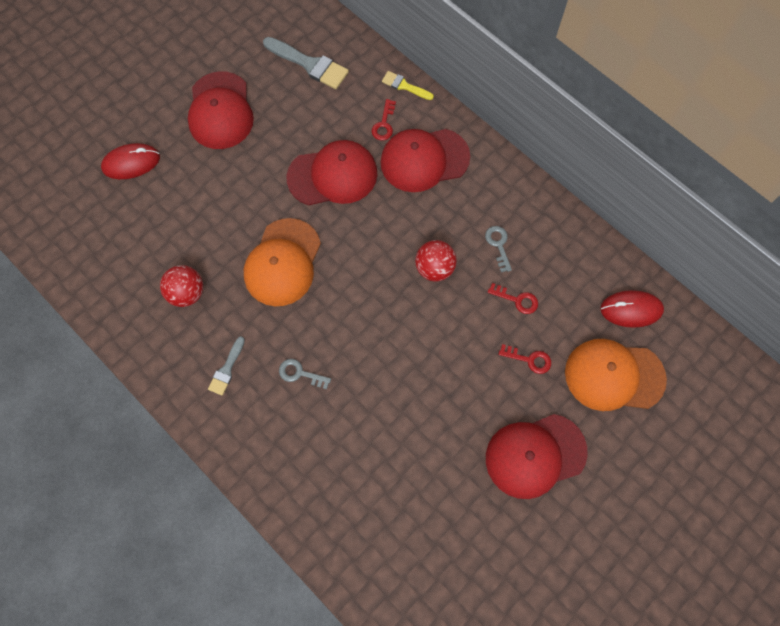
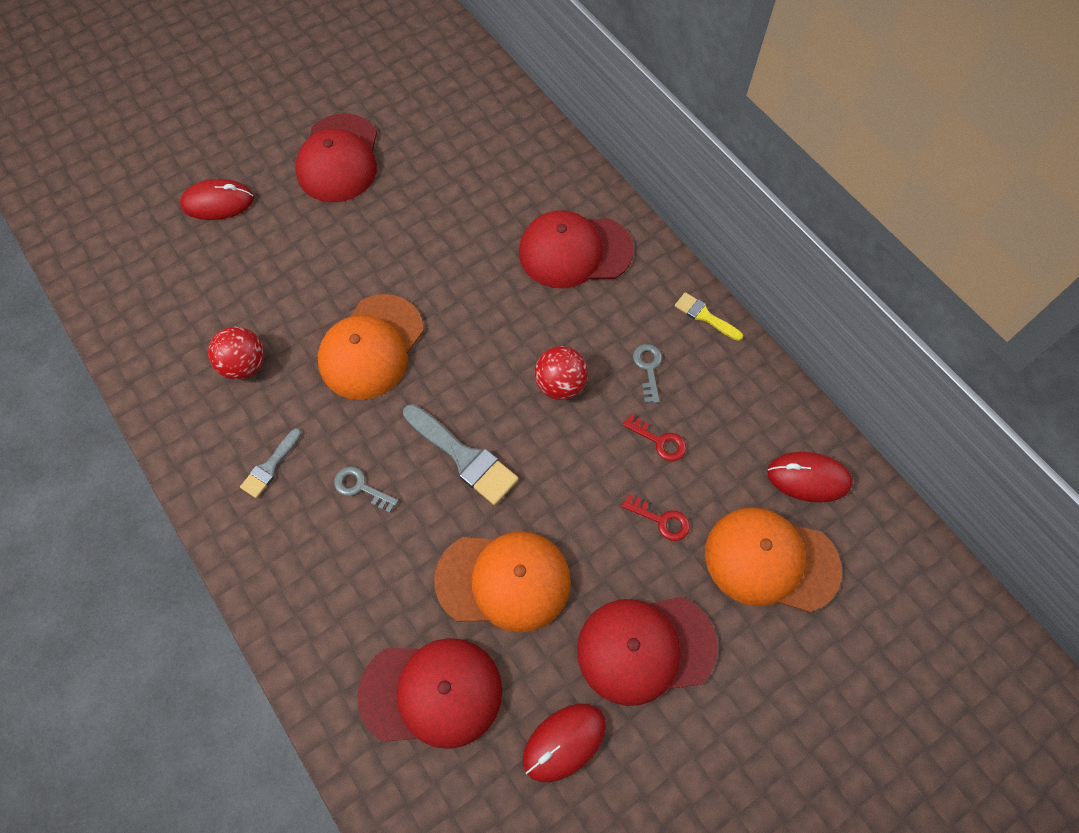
camera: 10 degrees right, 5 degrees down
(309, 64) = (458, 121): grey brush -> grey brush (464, 457)
(333, 175) = (457, 253): red cap -> red cap (431, 692)
(384, 124) = (533, 202): red key -> none
(404, 86) = (568, 162): yellow brush -> yellow brush (704, 316)
(422, 424) = (503, 580): none -> orange cap
(490, 532) = (564, 742): none -> red mouse

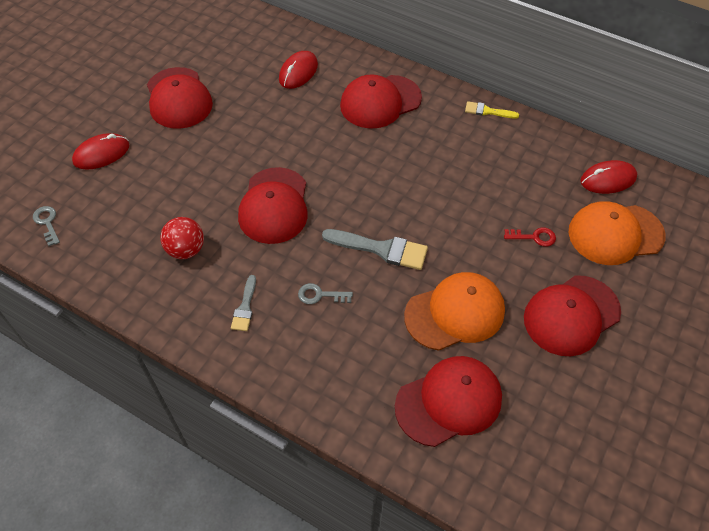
camera: 25 degrees left, 10 degrees down
(371, 347) = (274, 206): orange cap -> red cap
(560, 384) = (419, 182): red ball -> none
(564, 742) = (555, 393): red mouse -> red mouse (298, 72)
(648, 368) = (470, 153): grey key -> grey key (47, 223)
(659, 441) = (504, 192): red key -> none

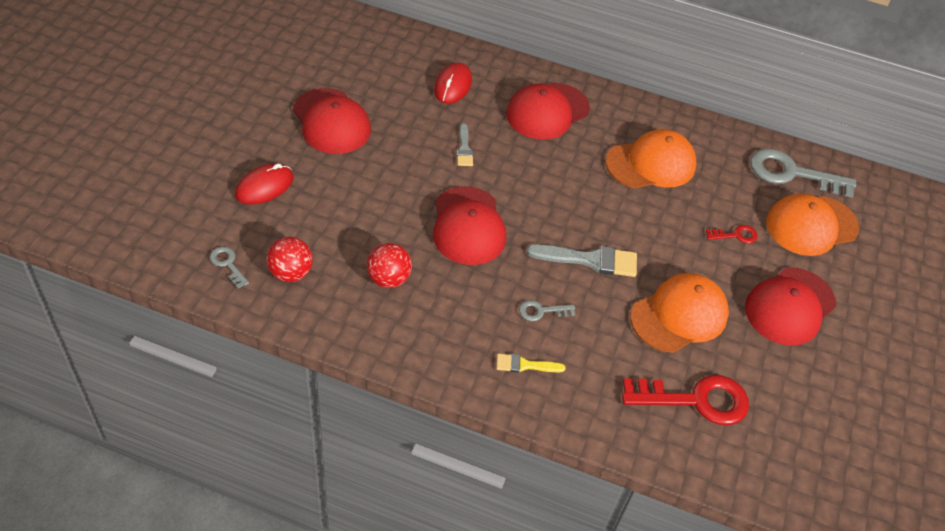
camera: 15 degrees left, 5 degrees down
(99, 236) = (291, 273): none -> red ball
(245, 307) = (468, 330): grey brush -> grey brush (464, 148)
(449, 402) = (696, 400): red cap -> red key
(467, 159) = (651, 164): none -> orange cap
(487, 111) = (658, 114): yellow brush -> yellow brush (525, 365)
(608, 179) = (791, 173): red mouse -> grey key

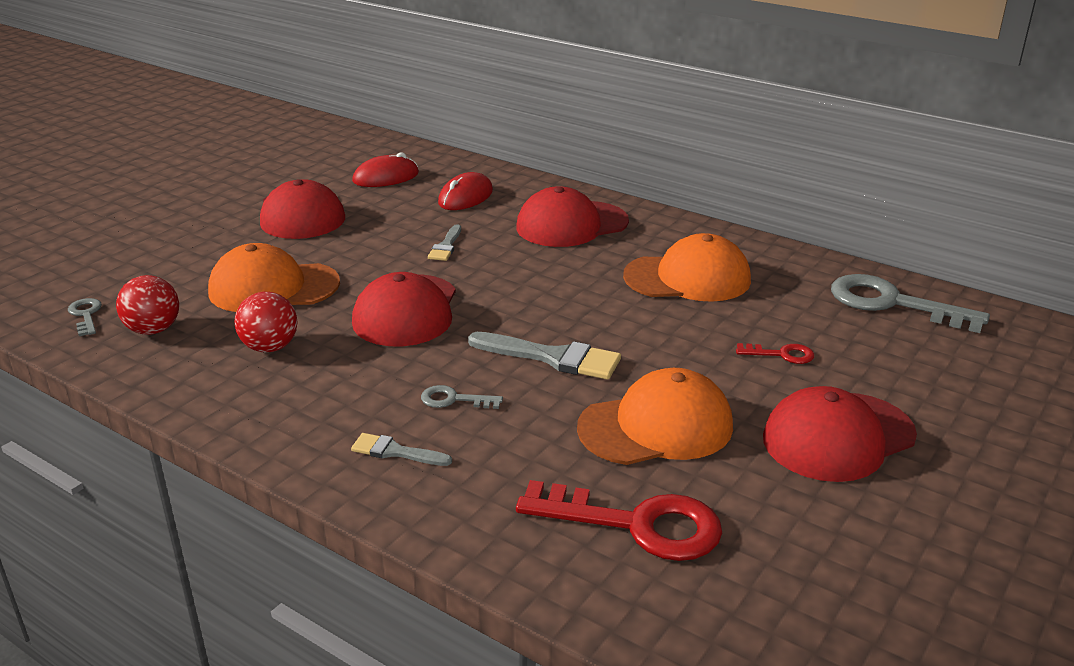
camera: 20 degrees right, 20 degrees down
(264, 186) = (183, 257): red mouse -> red mouse (386, 177)
(525, 365) = (395, 452): yellow brush -> grey brush
(811, 225) = (905, 356): orange cap -> orange cap (273, 287)

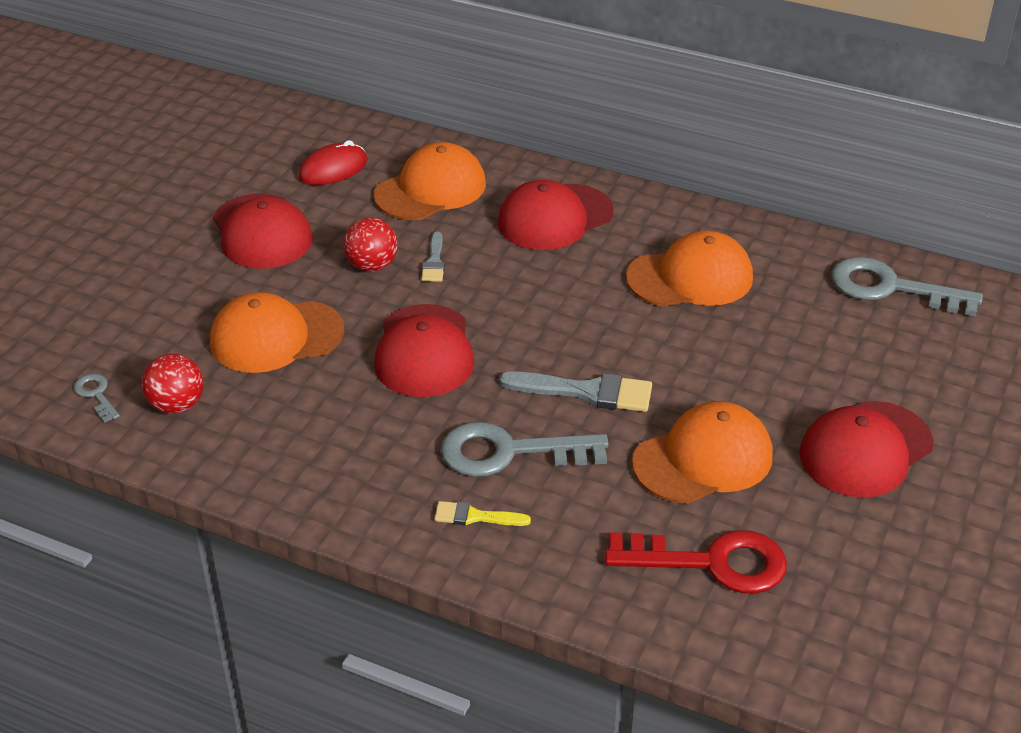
camera: 10 degrees left, 10 degrees up
(270, 347) = (306, 412): red ball -> red ball (372, 266)
(395, 452) = (475, 516): grey brush -> yellow brush
(454, 400) = (509, 452): grey key -> grey key, size x2.14
(465, 197) = (430, 189): red mouse -> orange cap
(782, 354) = (799, 362): red key -> none

